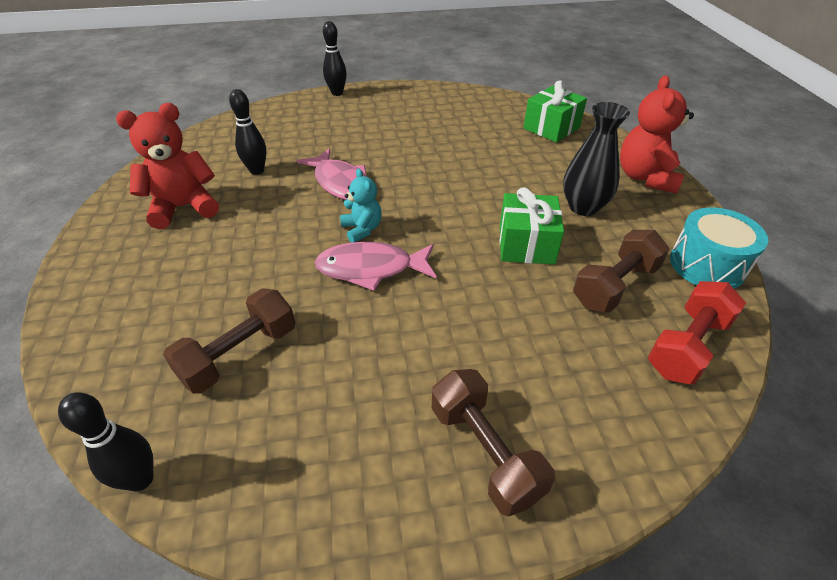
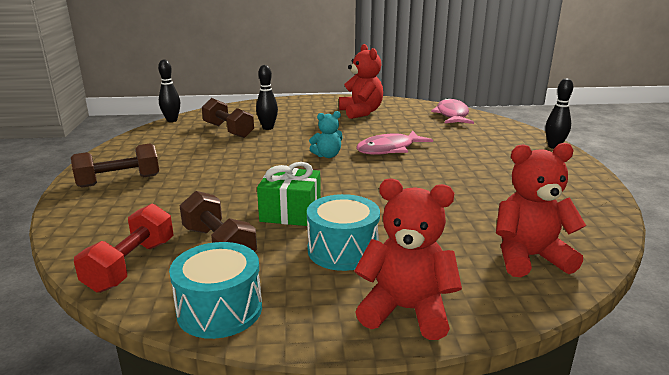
camera: 95 degrees right, 20 degrees down
(257, 171) = (405, 126): black bowling pin -> black bowling pin (268, 128)
(371, 269) = (282, 158): pink fish -> pink fish (452, 115)
(551, 128) = (529, 257): green gift -> red teddy bear
(583, 207) = (343, 250): black vase -> turquoise drum
(687, 346) = (131, 265): red dumbbell -> red dumbbell turned 60 degrees clockwise

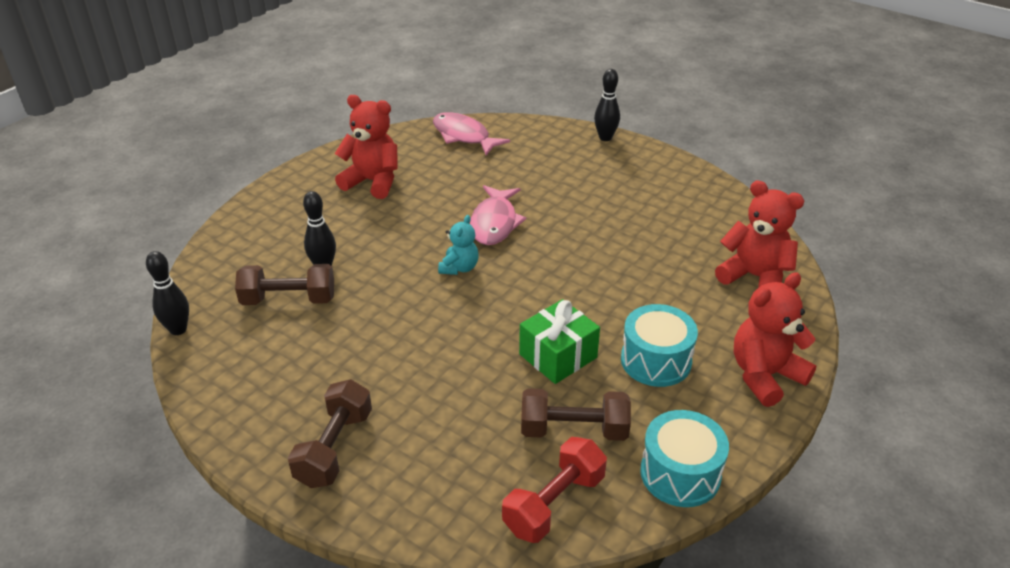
camera: 50 degrees left, 15 degrees up
(131, 265) = (554, 503): red dumbbell -> red dumbbell turned 75 degrees clockwise
(529, 257) = (754, 277): red teddy bear -> red teddy bear turned 90 degrees clockwise

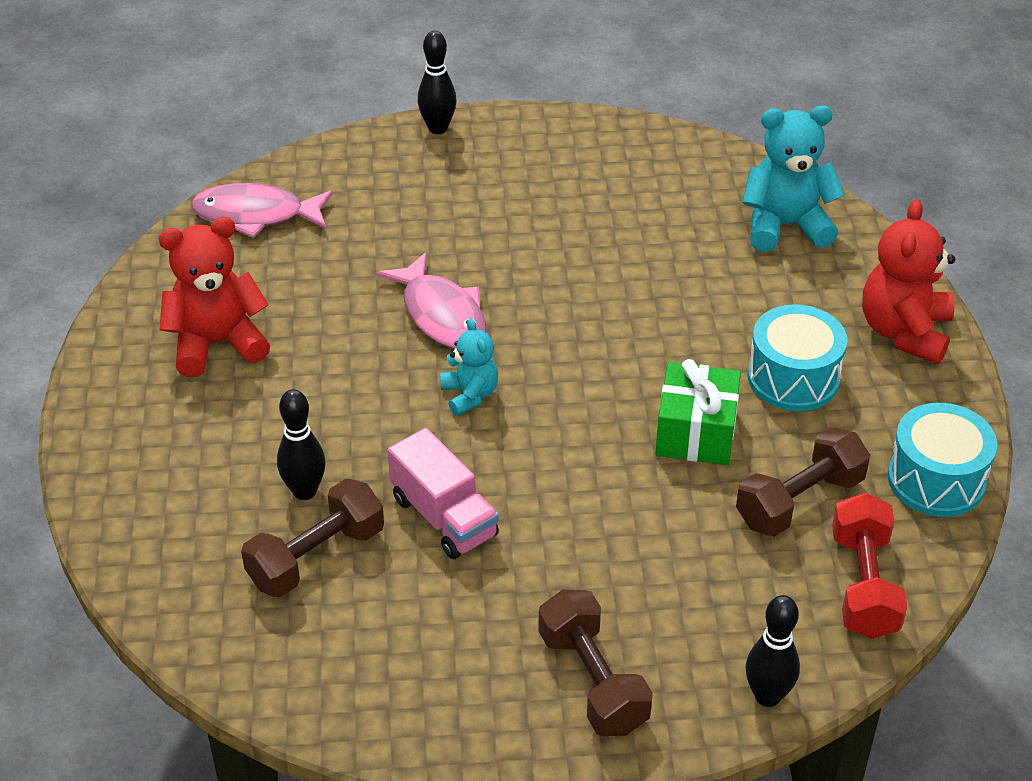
camera: 40 degrees left, 5 degrees up
(178, 329) = (225, 680): black bowling pin -> black bowling pin (767, 696)
(370, 318) = (444, 517): none -> pink truck
(754, 277) = (785, 226): red teddy bear -> turquoise teddy bear

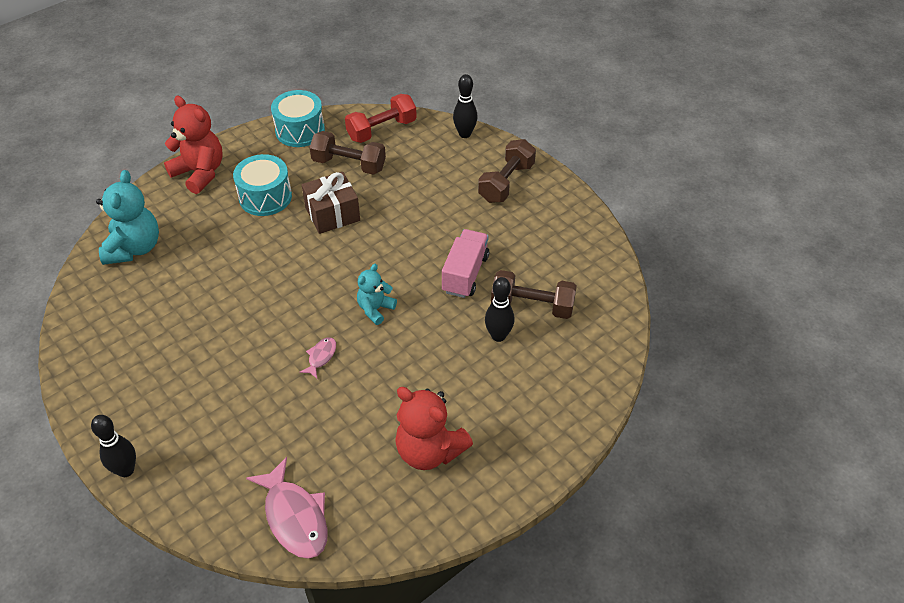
camera: 125 degrees left, 5 degrees up
(441, 314) = (321, 357): pink fish -> pink fish, size x0.49
(696, 433) = (332, 214): green gift -> brown gift
(785, 226) = (134, 248): turquoise teddy bear -> turquoise teddy bear turned 135 degrees counterclockwise
(904, 332) = (200, 173): red teddy bear -> red teddy bear turned 120 degrees counterclockwise

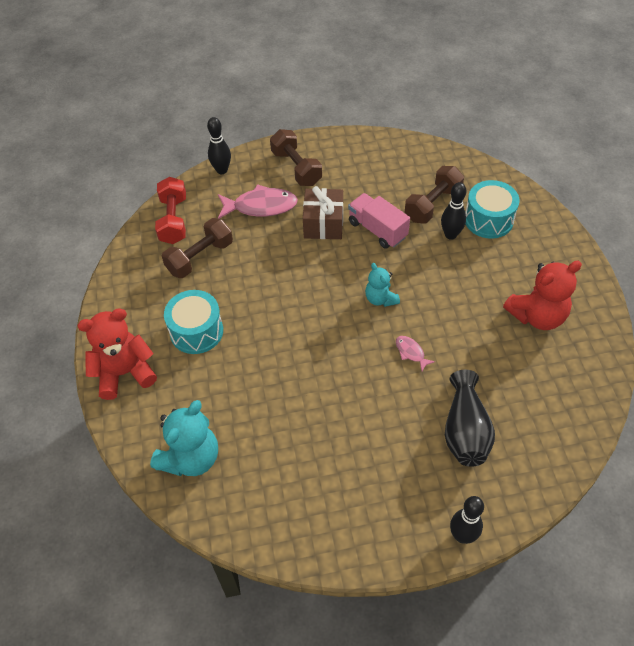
camera: 60 degrees left, 5 degrees up
(134, 248) = (191, 458): turquoise teddy bear -> turquoise teddy bear turned 90 degrees clockwise
(246, 433) = (465, 431): none -> black vase
(295, 517) = (562, 422): pink fish -> pink fish (261, 206)
(300, 130) = (127, 277): turquoise drum -> turquoise drum (488, 219)
(332, 214) = (253, 290): brown gift -> brown gift (323, 224)

